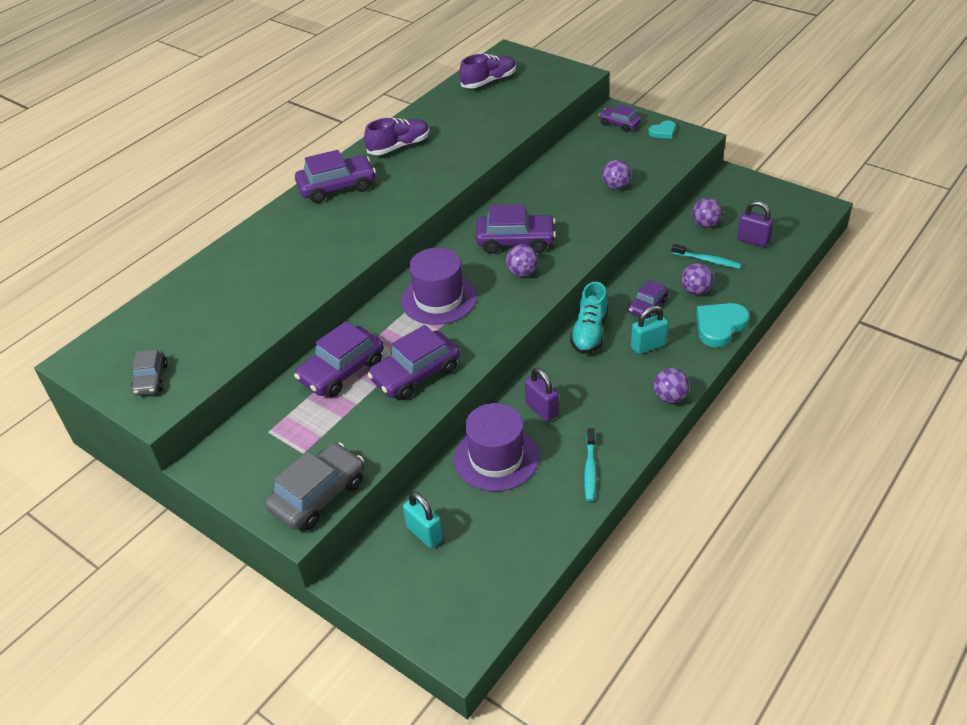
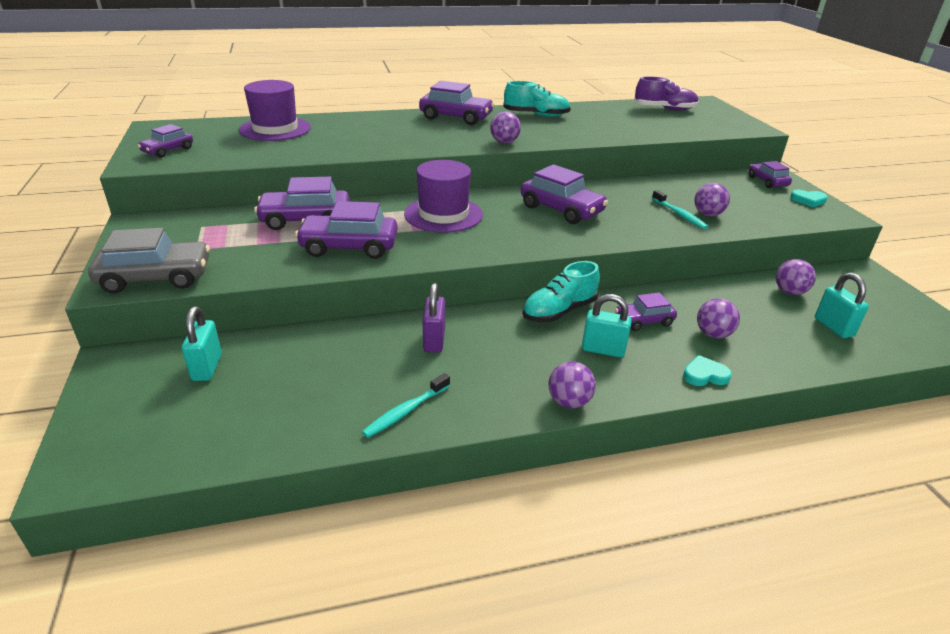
camera: 35 degrees right, 10 degrees down
(151, 379) = (168, 150): grey car -> purple car
(399, 146) = (536, 115): purple shoe -> turquoise shoe
(496, 458) = (344, 351): purple hat -> purple hat (275, 129)
(522, 272) = (536, 229): purple ball -> purple ball (504, 142)
(707, 260) = (757, 318): turquoise toothbrush -> turquoise toothbrush (679, 215)
(719, 326) = (704, 375): turquoise heart -> turquoise heart, size x0.58
(753, 240) = (833, 327): purple padlock -> turquoise padlock

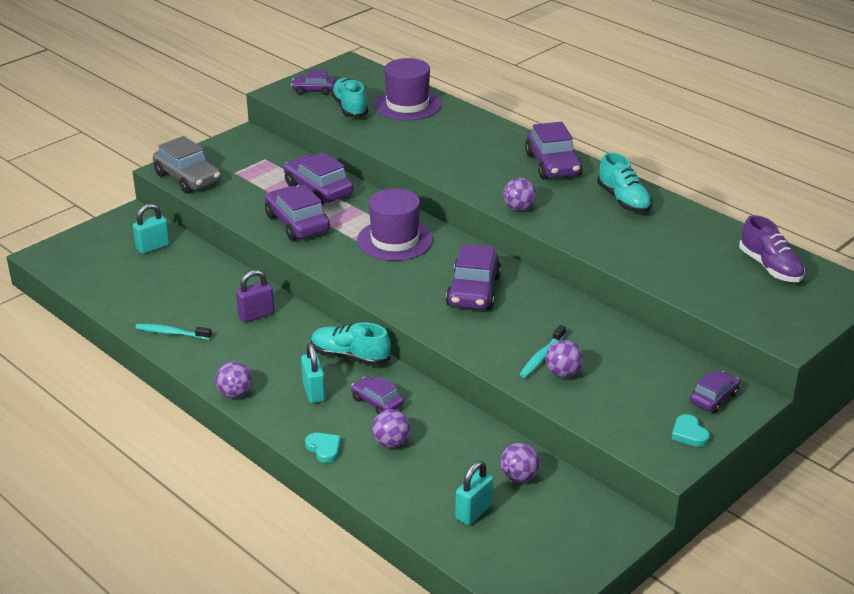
camera: 60 degrees right, 0 degrees up
(233, 147) = (350, 108): none -> turquoise shoe

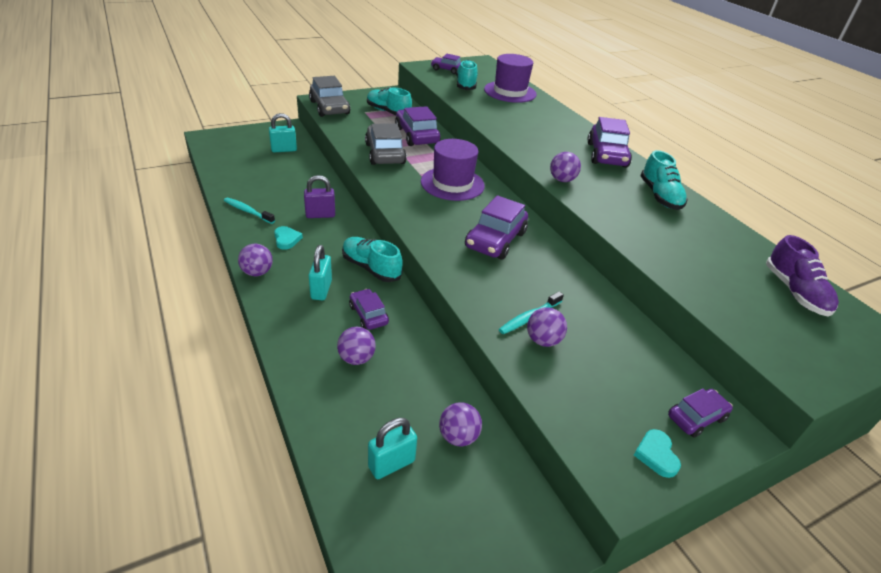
camera: 15 degrees right, 5 degrees up
(263, 165) = (388, 112): none -> turquoise shoe
(297, 223) = (385, 154): purple car -> grey car
(324, 449) = (294, 346): turquoise heart -> turquoise heart (286, 239)

